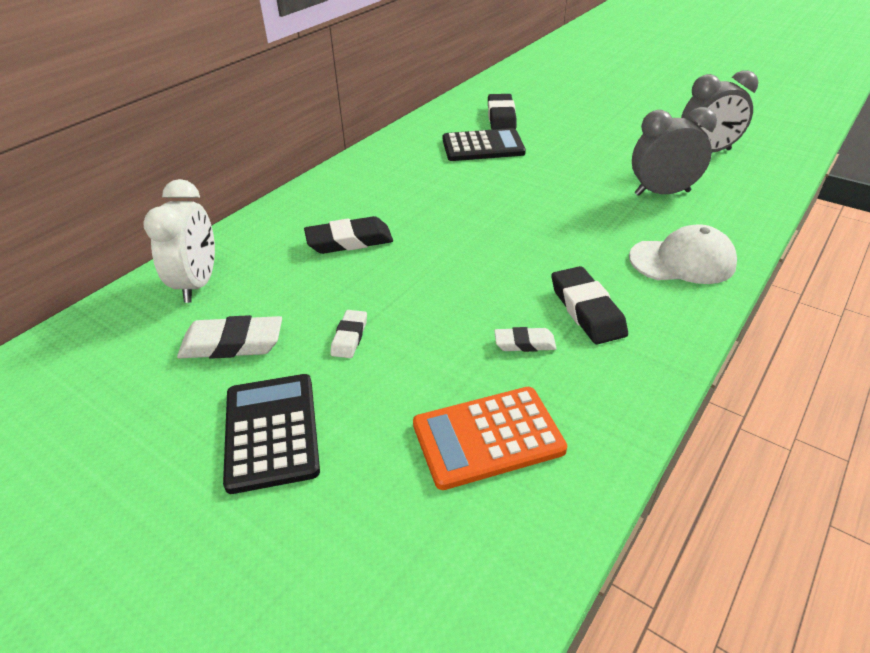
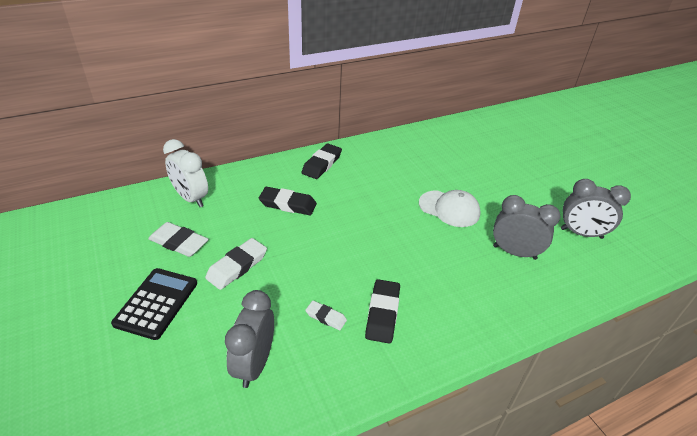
camera: 25 degrees right, 0 degrees up
(198, 284) = (191, 198): white clock -> white clock turned 105 degrees clockwise
(349, 337) = (237, 266): white eraser -> white eraser, size x1.71
(483, 146) = (424, 168): black calculator -> none
(488, 437) = (254, 364): orange calculator -> grey clock
(501, 117) = (457, 150): black eraser -> black eraser (322, 164)
(682, 261) = (478, 309): white cap -> white cap (449, 209)

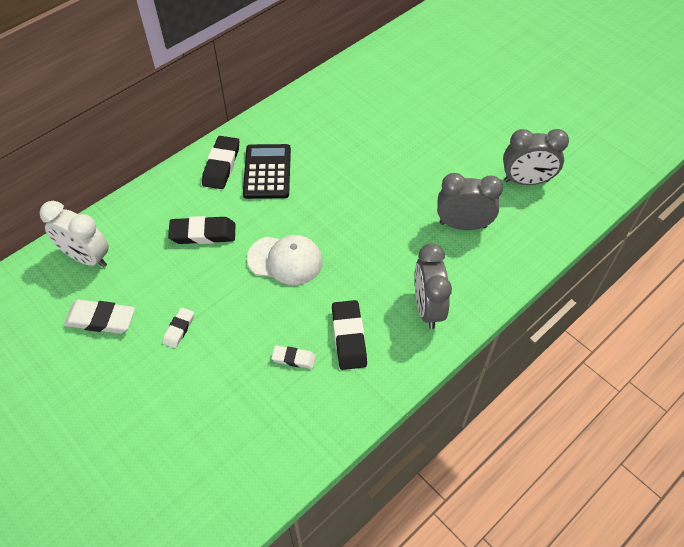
camera: 15 degrees left, 15 degrees up
(156, 303) = (112, 397): black calculator -> black calculator (267, 172)
(237, 266) = (179, 329): white eraser -> white eraser, size x0.59
(254, 364) = (242, 429): grey clock -> grey clock (427, 308)
(449, 209) = (383, 188): white cap -> white cap (285, 260)

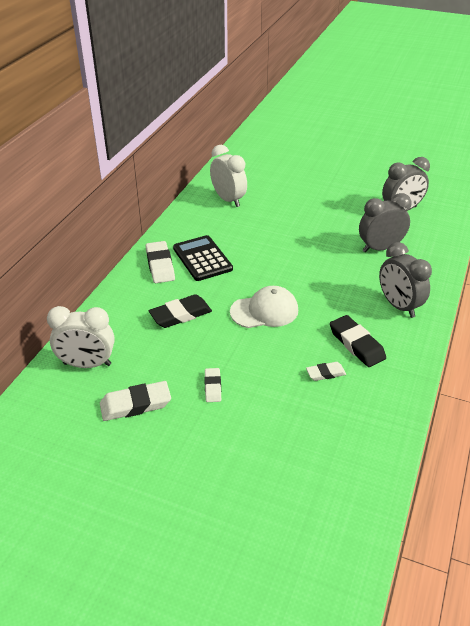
camera: 25 degrees left, 15 degrees down
(221, 165) = (160, 265): black eraser -> white eraser
(344, 102) = (228, 200): none -> white clock

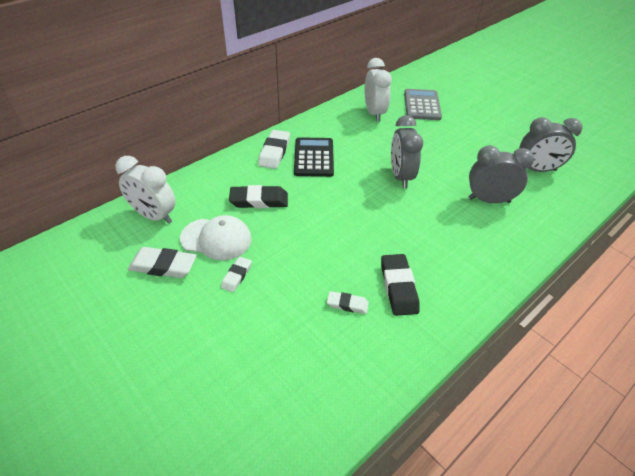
camera: 25 degrees right, 5 degrees up
(264, 311) = (333, 223): white cap -> white cap (216, 239)
(267, 180) = (422, 105): none -> grey calculator
(398, 306) = (469, 264): grey clock -> grey clock (401, 176)

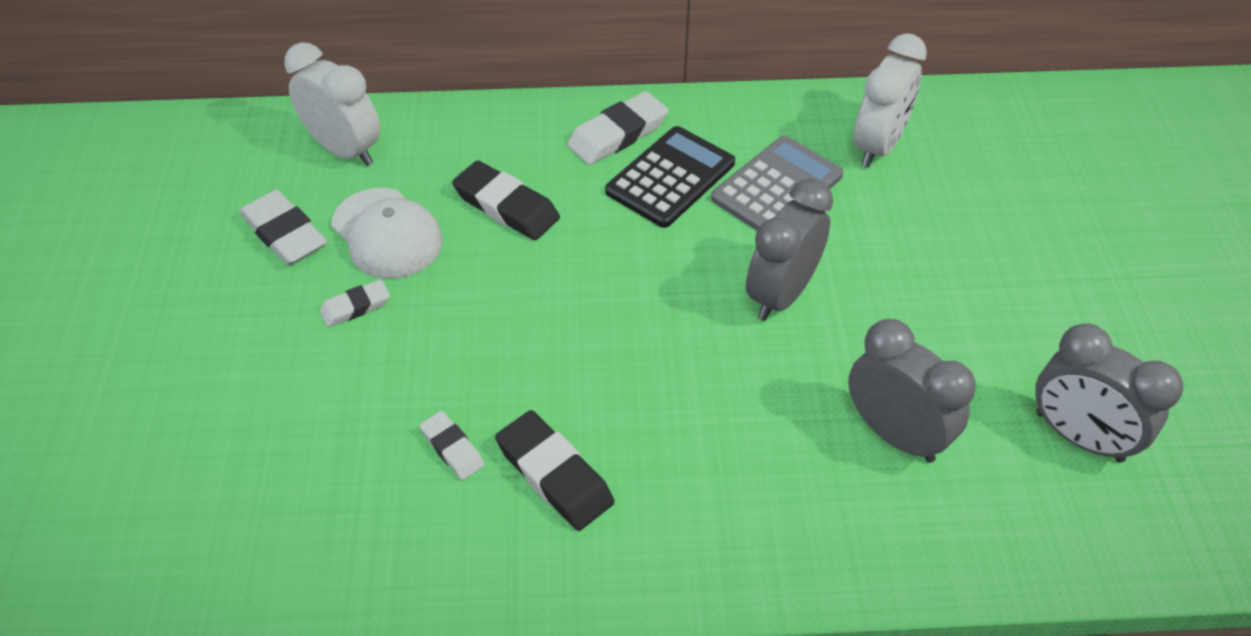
camera: 40 degrees right, 5 degrees up
(154, 216) = (345, 150): white clock -> white clock turned 150 degrees clockwise
(398, 287) = (554, 474): black eraser -> black eraser turned 75 degrees counterclockwise
(422, 105) = (997, 175): grey calculator -> grey calculator (777, 187)

